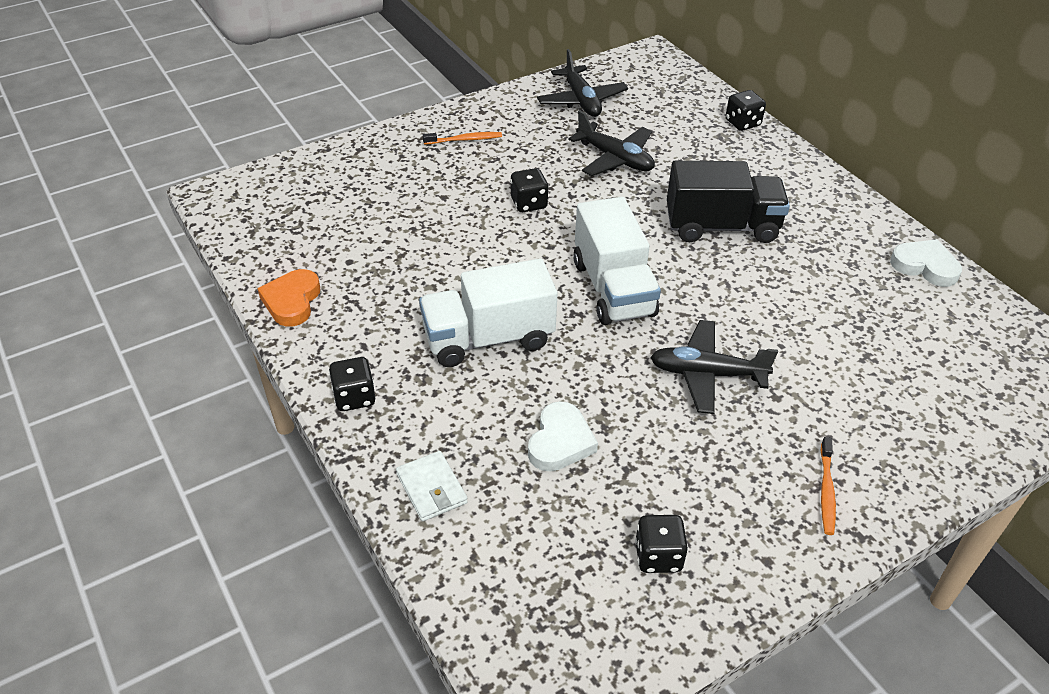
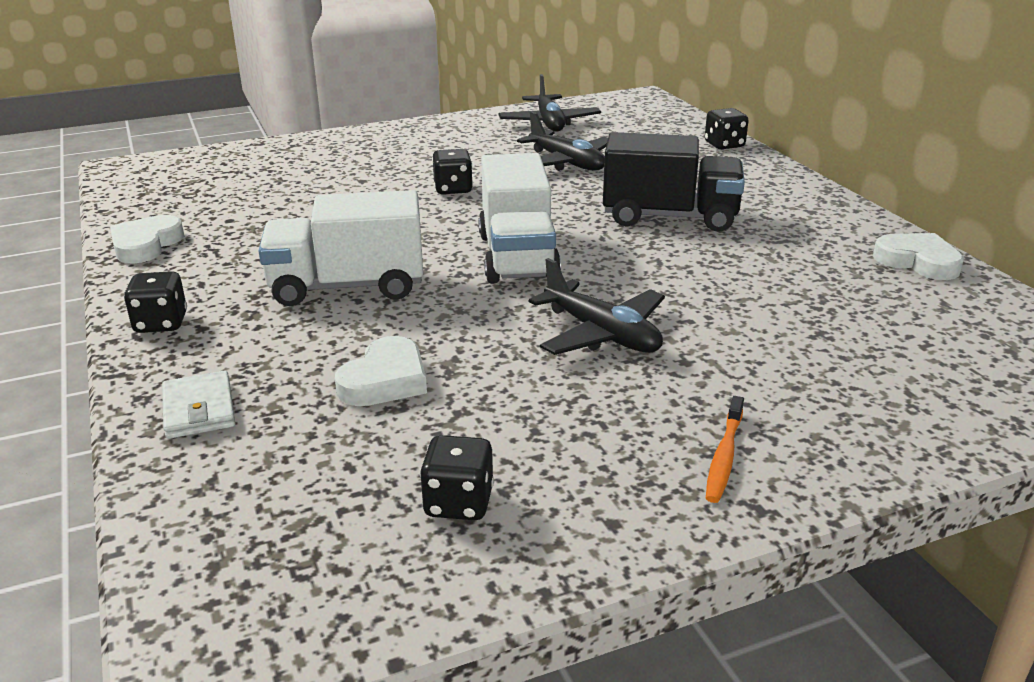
camera: 10 degrees right, 15 degrees down
(292, 301) = (146, 245): orange heart -> white heart
(464, 140) = (408, 143): orange toothbrush -> none
(707, 374) = (602, 334): black plane -> black plane turned 150 degrees counterclockwise

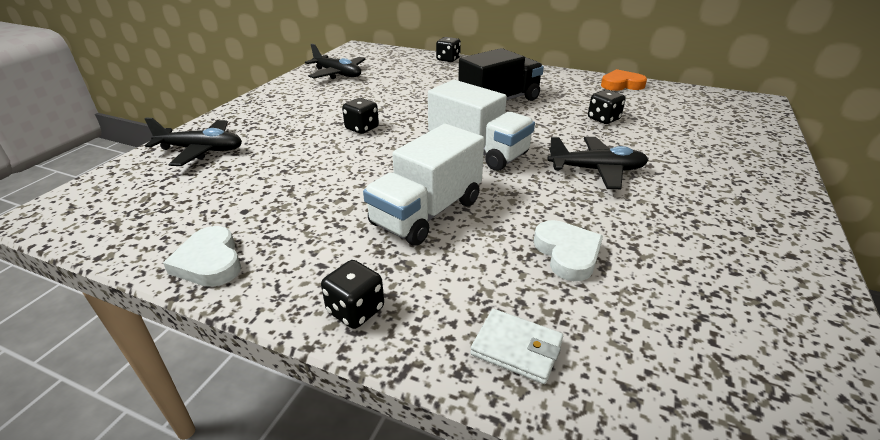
camera: 45 degrees left, 5 degrees up
(458, 503) = (738, 293): black dice -> black dice (603, 119)
(567, 163) = (393, 92): black plane -> black plane (201, 150)
(724, 456) = (750, 198): orange toothbrush -> none
(918, 261) = (621, 84): white heart -> orange heart

